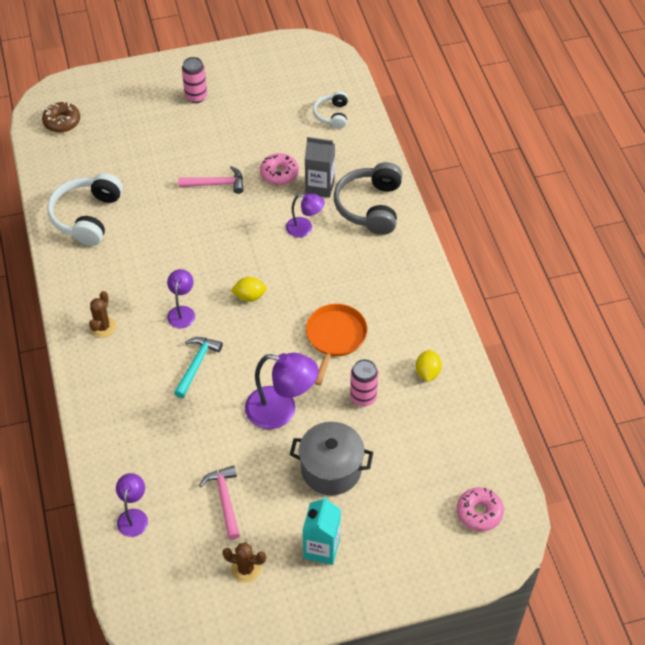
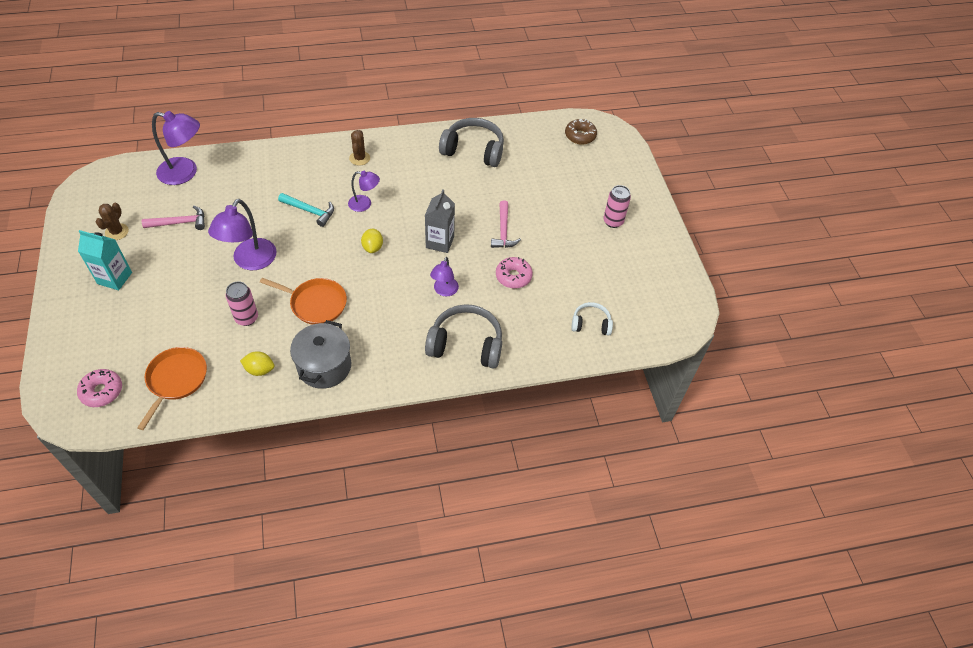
camera: 90 degrees right, 0 degrees up
(87, 216) = (473, 150): white headphones -> grey headphones
(103, 327) = (359, 158): brown cactus -> brown cactus turned 75 degrees clockwise
(134, 516) = (185, 173): purple lamp -> purple lamp, size x1.73
(320, 186) = (495, 306): grey carton -> grey carton (440, 242)
(331, 469) = (183, 290): grey pot -> grey pot (324, 366)
(452, 445) = (176, 380): none -> orange pan

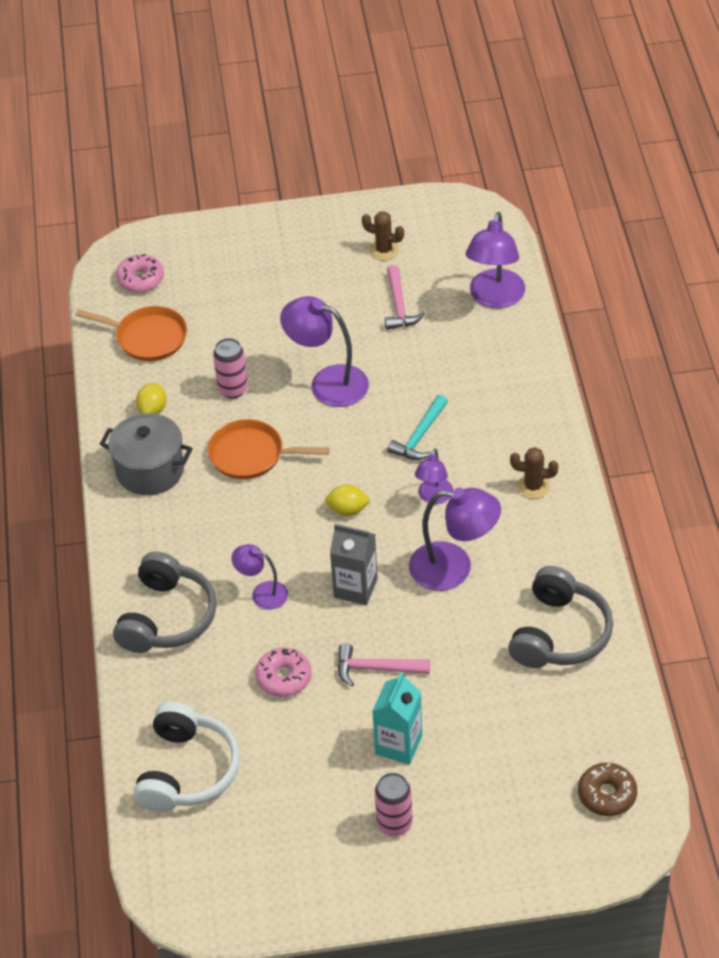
camera: 100 degrees right, 5 degrees down
(115, 278) = (306, 261): turquoise carton -> turquoise carton (398, 744)
(316, 303) = (251, 455): orange pan -> orange pan turned 75 degrees clockwise
(424, 195) = (454, 568): none -> purple lamp
(591, 324) = (187, 771): white headphones -> white headphones, size x1.80

